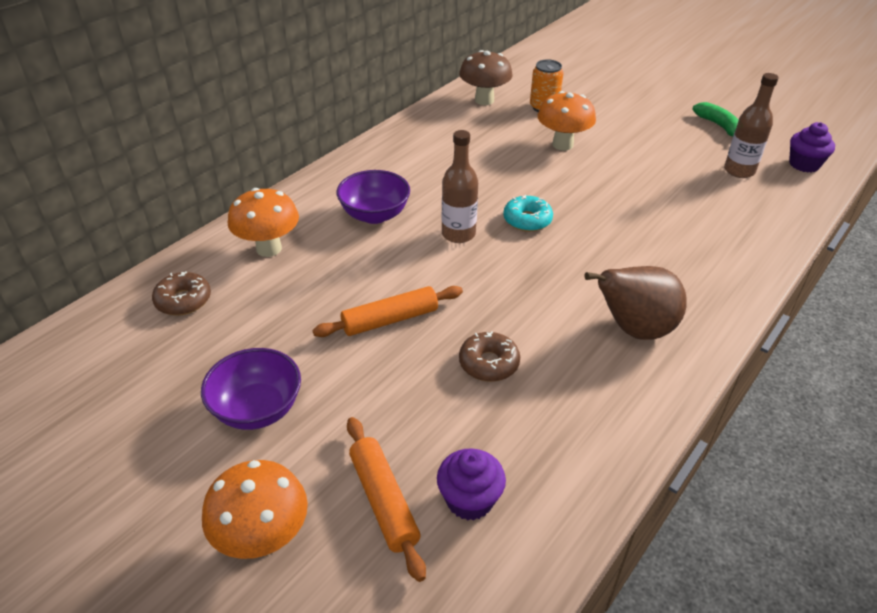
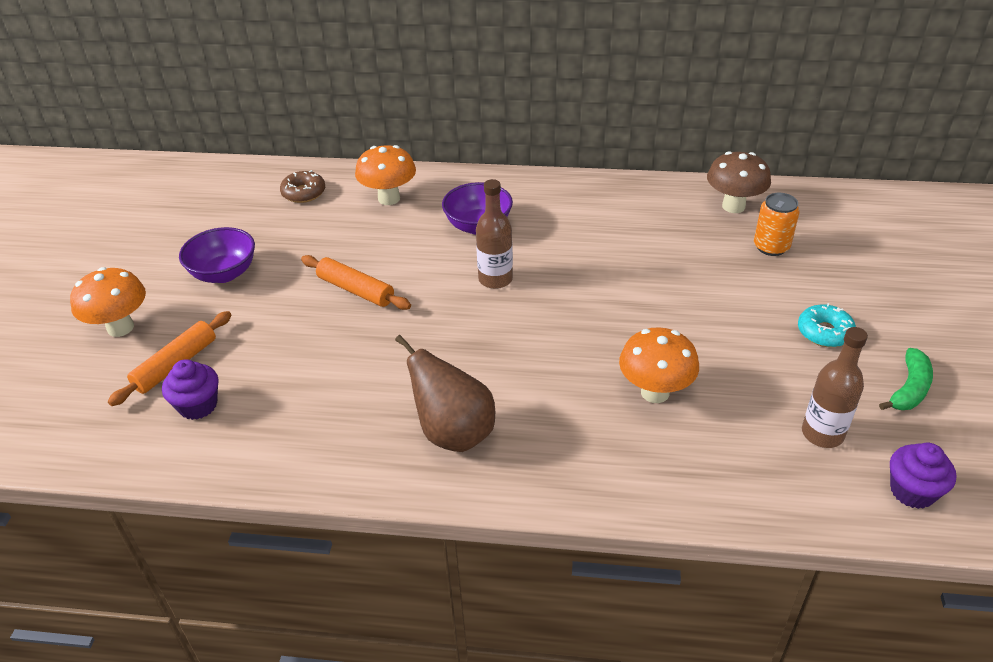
camera: 60 degrees right, 0 degrees up
(489, 363) = (344, 361): brown donut -> none
(527, 220) = (556, 310): turquoise donut -> turquoise donut (824, 332)
(562, 145) = (713, 285): orange mushroom -> orange mushroom (655, 392)

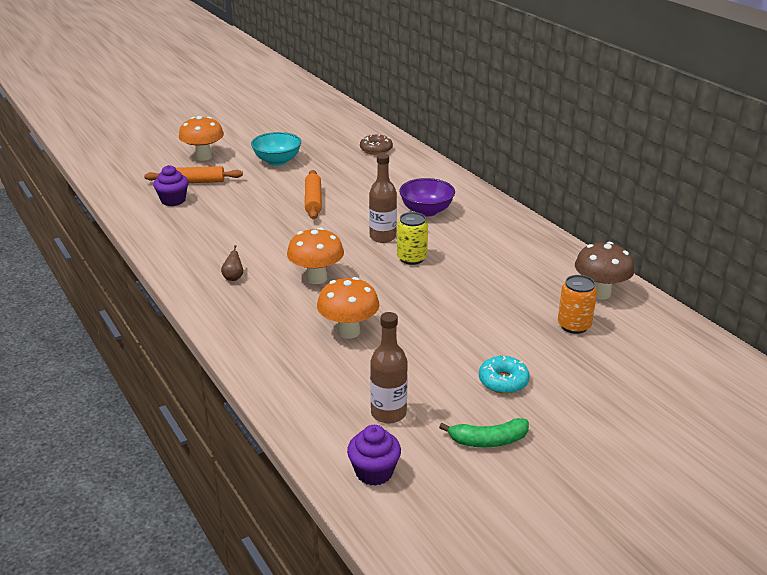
camera: 50 degrees right, 10 degrees down
(224, 273) = (277, 161): purple bowl -> turquoise bowl
(389, 198) = (409, 174): orange mushroom -> orange mushroom (316, 278)
(453, 433) = (233, 277): brown pear -> brown pear, size x0.41
(559, 281) = (411, 258): none -> yellow can

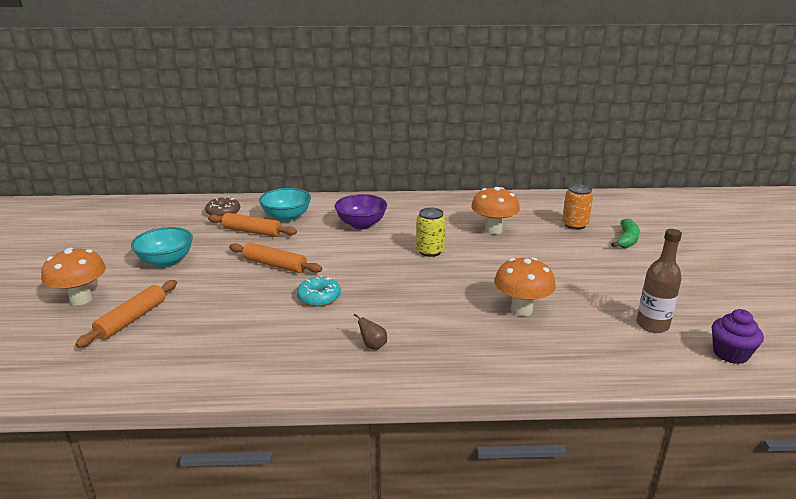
camera: 60 degrees left, 5 degrees down
(173, 200) = (154, 344): purple cupcake -> none
(316, 278) = (420, 301): orange mushroom -> orange mushroom (493, 230)
(357, 172) = (252, 232): none -> orange rolling pin
(383, 237) = (382, 253): brown bottle -> none
(399, 176) = (286, 217): none -> turquoise bowl
(488, 440) = (701, 295): green banana -> green banana (627, 240)
(503, 381) = (630, 268): turquoise donut -> turquoise donut (319, 297)
(600, 293) = (541, 205): brown mushroom -> none

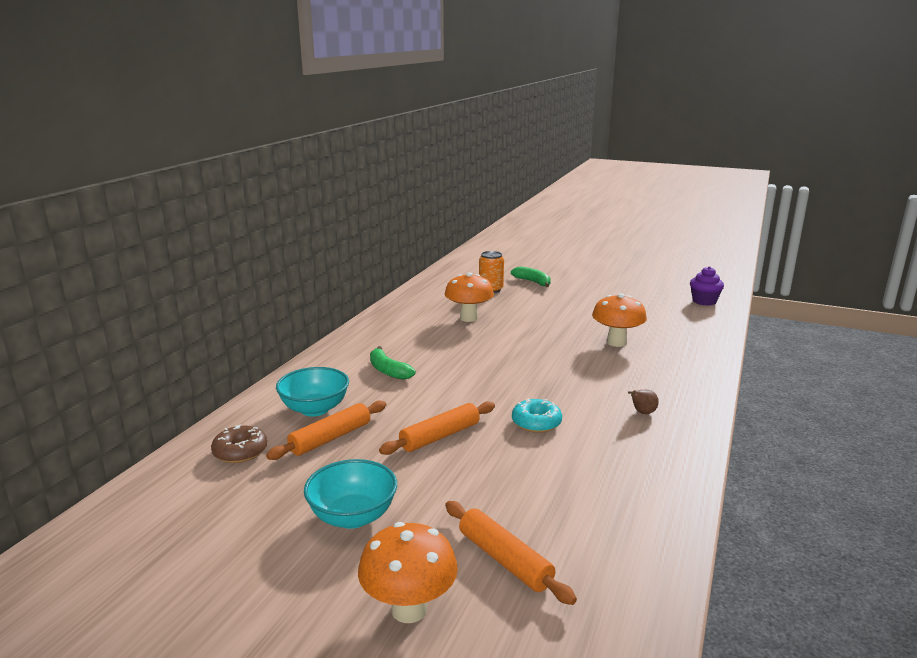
camera: 65 degrees left, 5 degrees down
(361, 224) = (388, 371): purple bowl -> green banana
(430, 251) = (484, 352): yellow can -> none
(652, 325) = (661, 310): brown bottle -> none

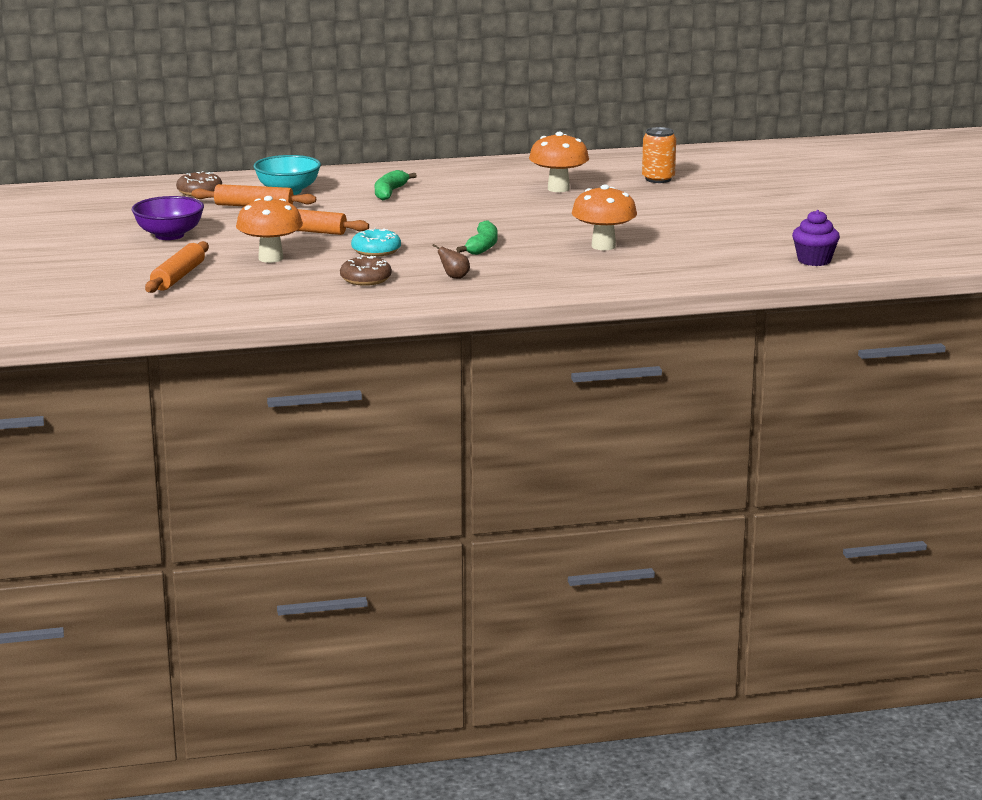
camera: 55 degrees right, 0 degrees up
(353, 516) = (169, 235): turquoise bowl -> purple bowl
(409, 609) = (102, 267): orange mushroom -> orange mushroom (270, 258)
(533, 282) = (720, 188): green banana -> green banana (482, 246)
(613, 452) = (366, 279): none -> brown donut

